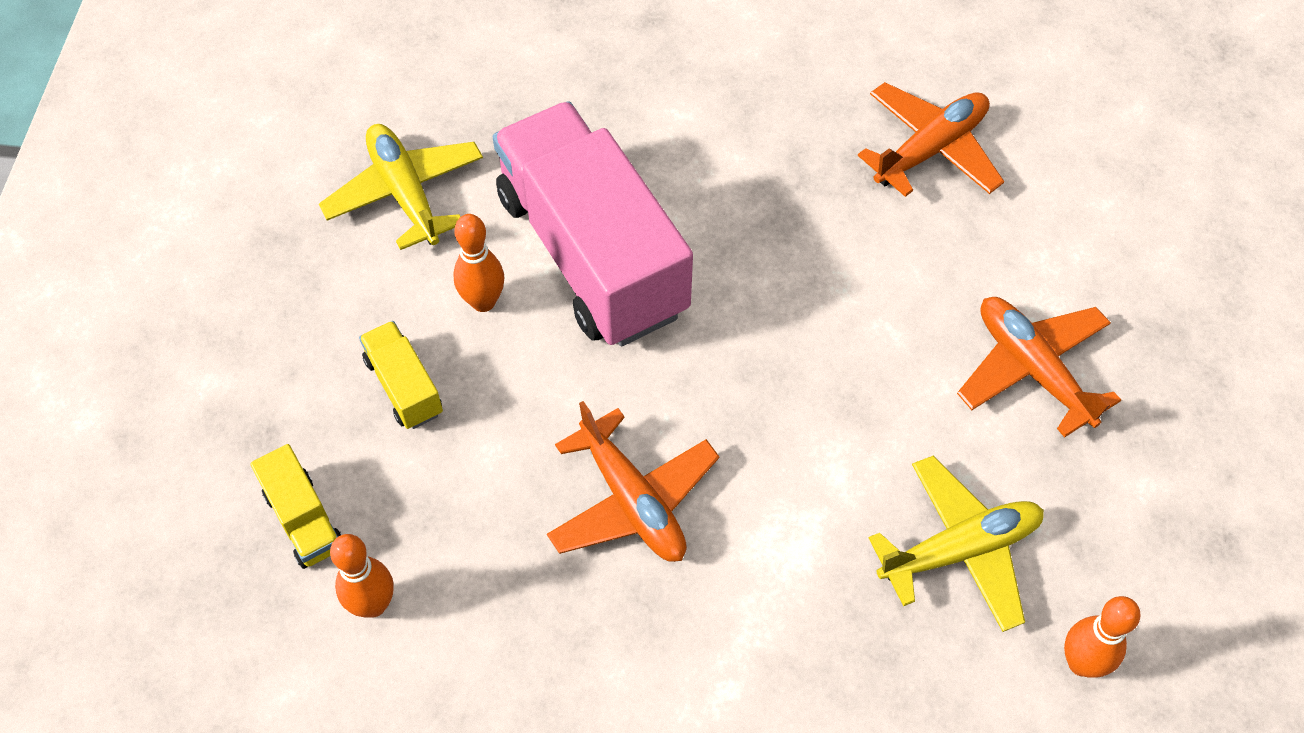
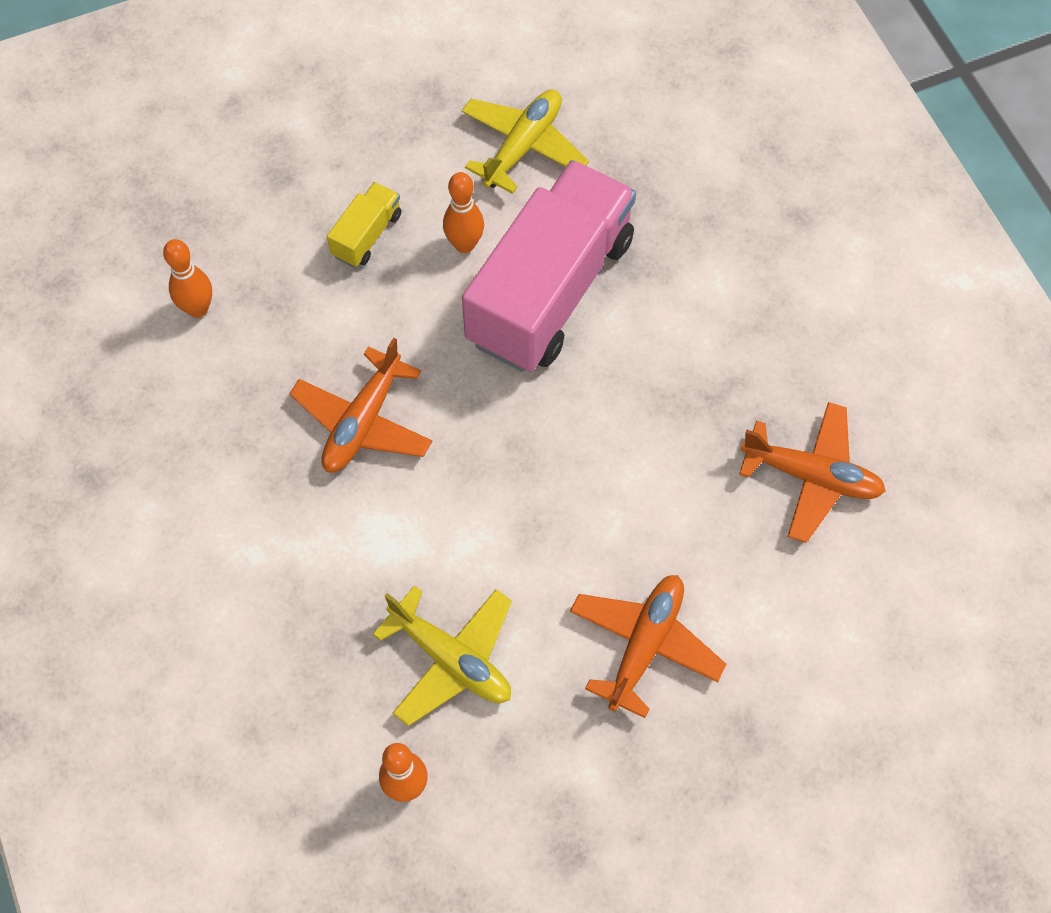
camera: 60 degrees right, 5 degrees up
(304, 520) = (234, 235): yellow truck -> none

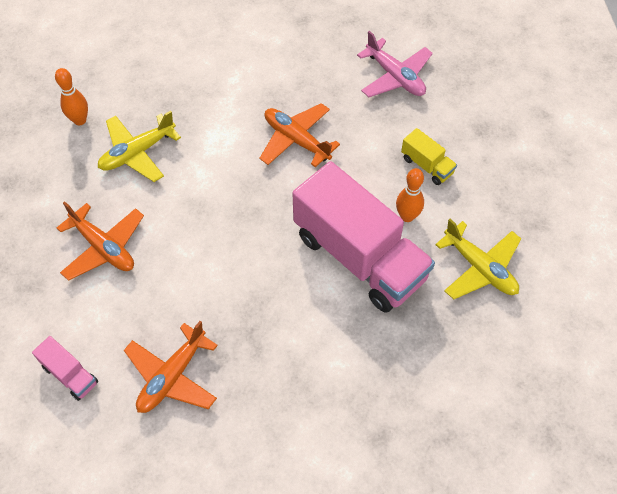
camera: 105 degrees right, 5 degrees down
(198, 308) = (395, 77): orange bowling pin -> pink plane
(860, 612) = (70, 374): none -> pink truck

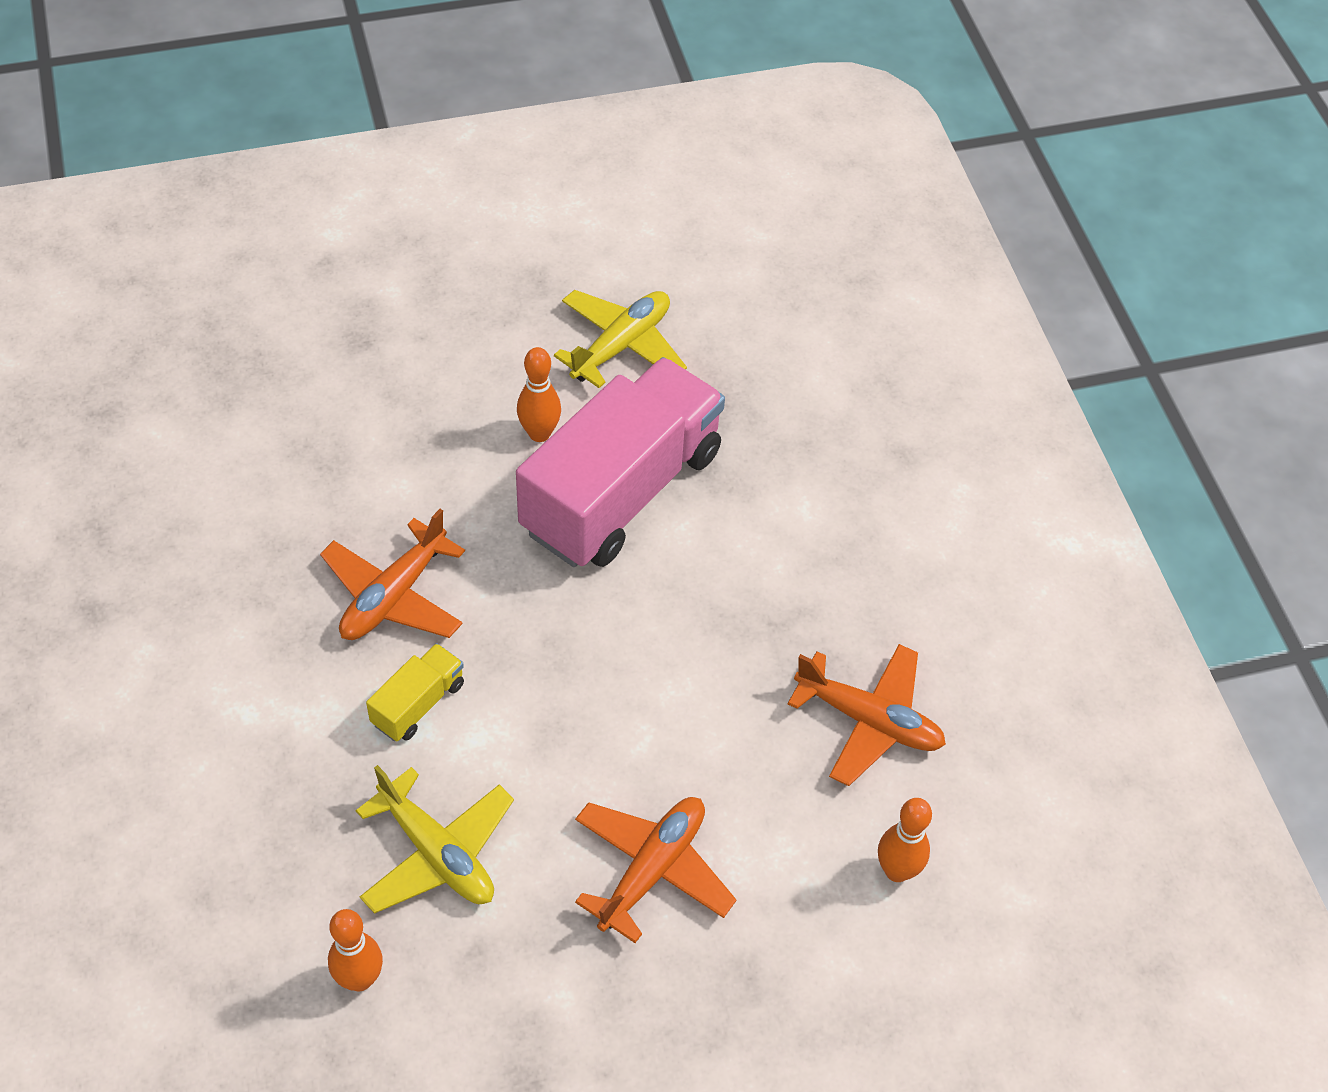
camera: 100 degrees left, 5 degrees down
(70, 374) = (897, 871): pink truck -> orange bowling pin
(395, 77) = (243, 458): pink plane -> none
(427, 165) = (438, 410): yellow truck -> yellow truck (418, 704)

